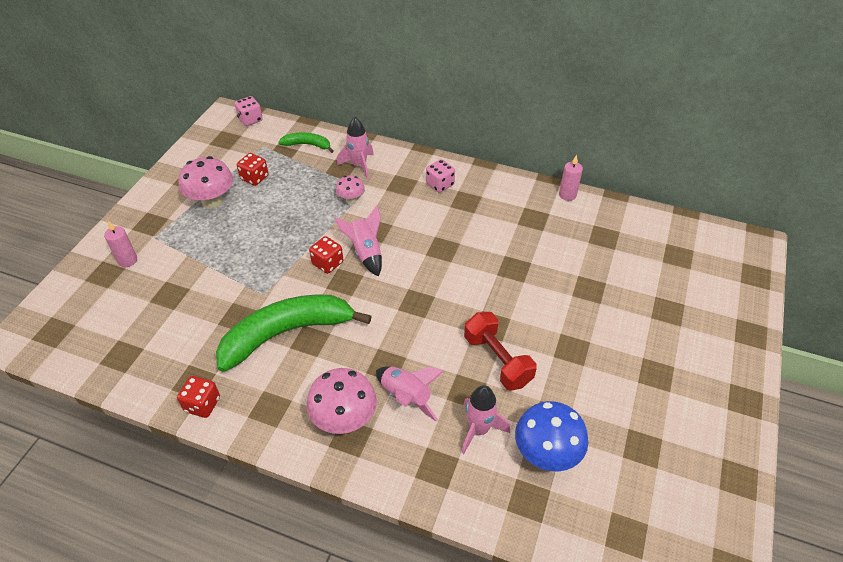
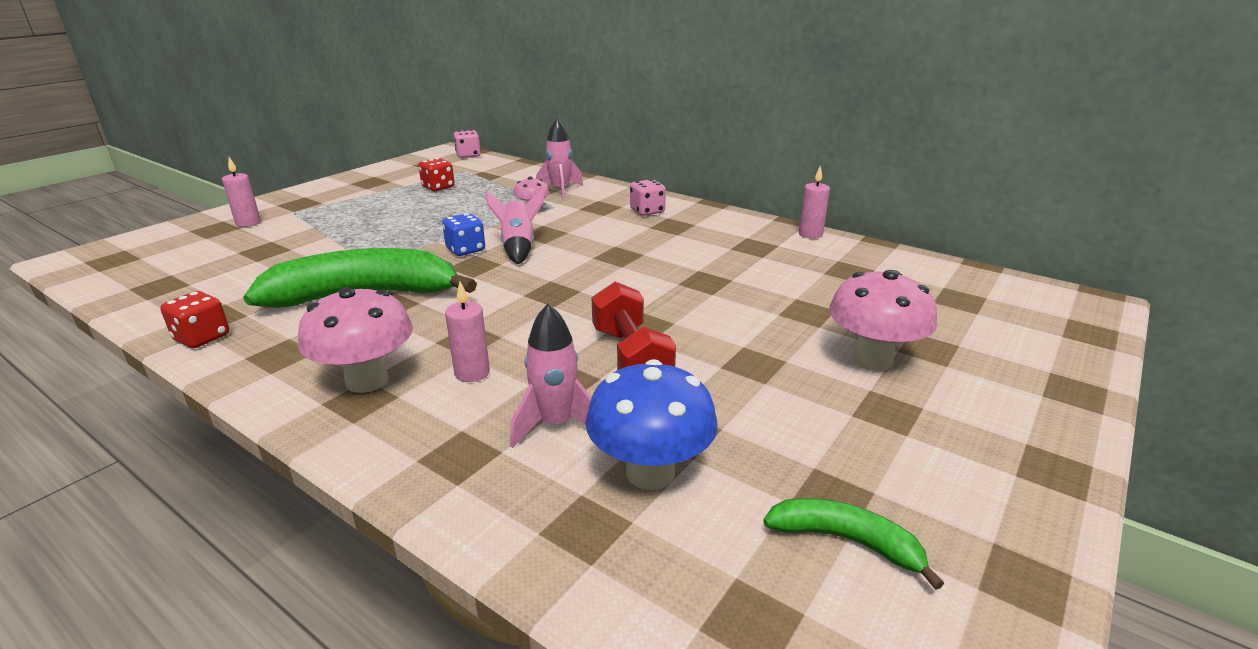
camera: 15 degrees right, 20 degrees down
(212, 202) = (378, 197): pink mushroom -> pink mushroom (872, 359)
(307, 145) = (514, 174): green banana -> green banana (846, 541)
(327, 263) = (465, 250): red dice -> blue dice
(406, 397) = (472, 373): pink rocket -> pink candle

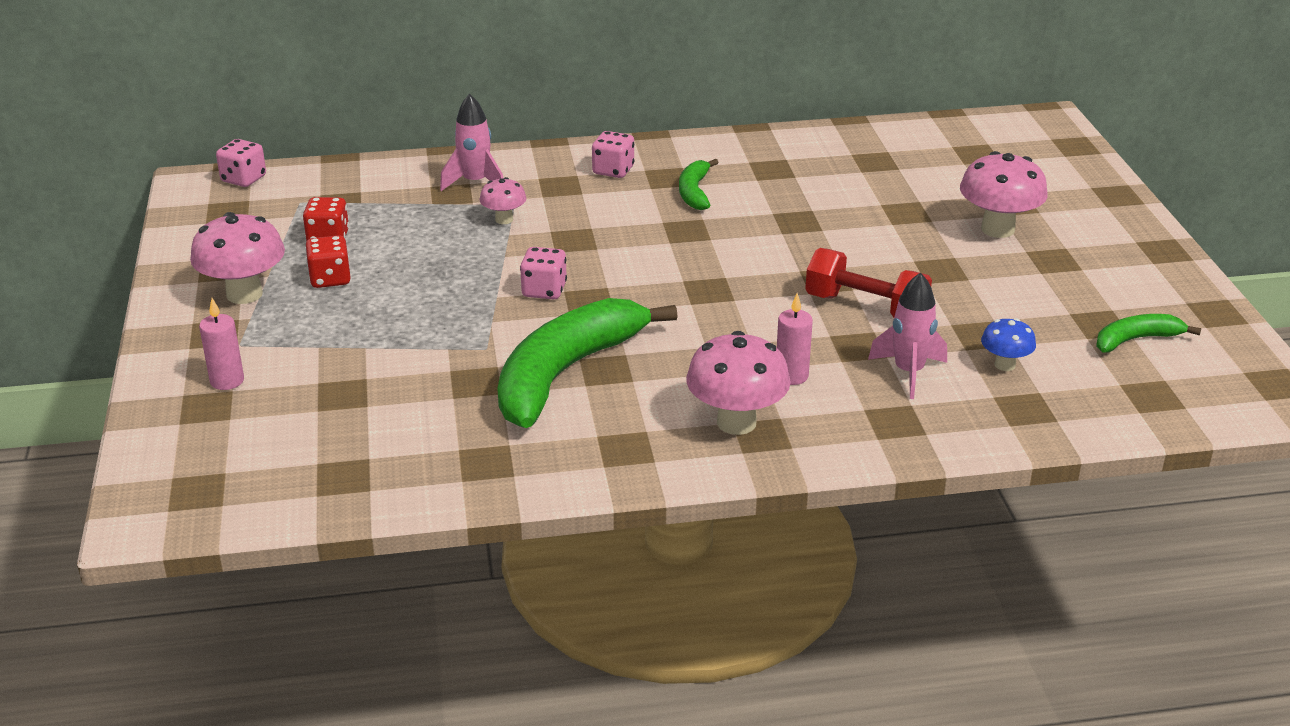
camera: 45 degrees left, 5 degrees up
(202, 338) = (526, 478): red dice -> red dice (330, 279)
(349, 194) = (244, 294): none -> pink mushroom
(465, 250) = (544, 290): blue dice -> pink dice
(518, 247) = (586, 264): pink rocket -> none
(650, 472) = (1004, 365): blue mushroom -> blue mushroom, size x0.55
(671, 239) = (694, 192): none -> green banana
(810, 234) = (791, 135): pink candle -> none

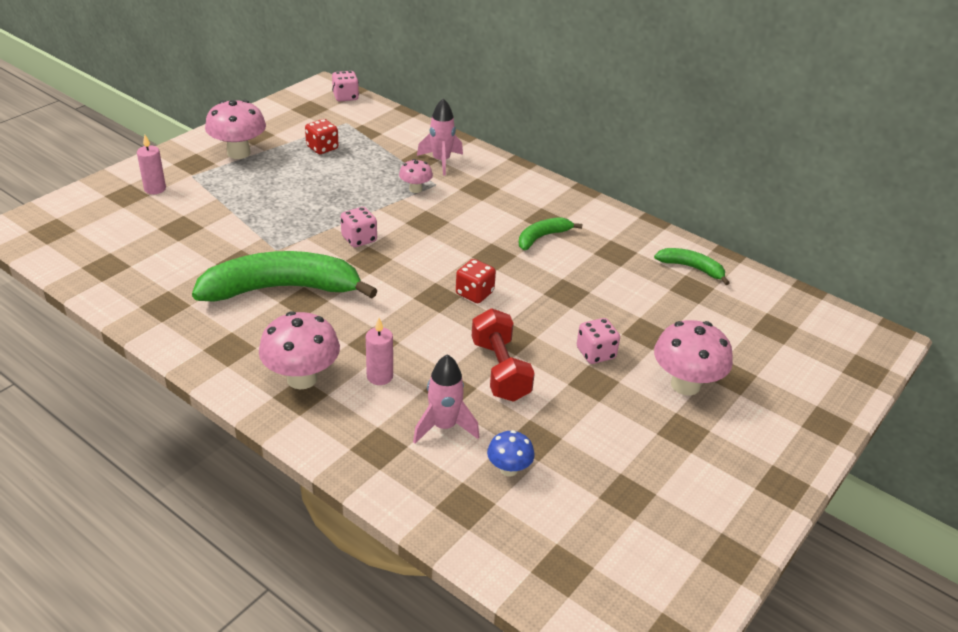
camera: 45 degrees right, 5 degrees up
(330, 279) = (284, 168): red dice -> red dice (474, 293)
(613, 170) = (523, 197): pink dice -> pink dice (595, 353)
(1136, 340) = (629, 526): green banana -> green banana (691, 268)

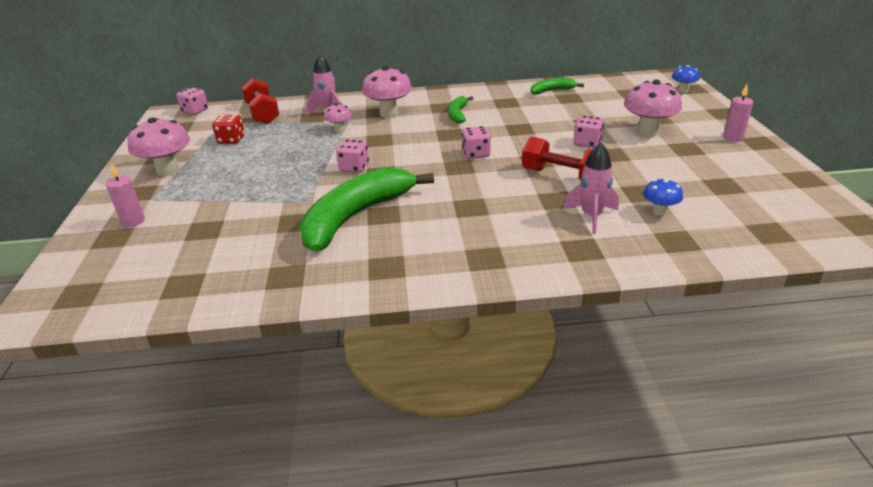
camera: 40 degrees left, 5 degrees down
(302, 378) = (467, 249): pink mushroom -> pink mushroom (389, 114)
(380, 376) = (509, 219): pink candle -> pink candle (733, 137)
(387, 132) = (262, 114): none -> red dumbbell
(474, 293) = (476, 154): red dice -> pink dice
(846, 364) = (682, 90): none -> blue mushroom

